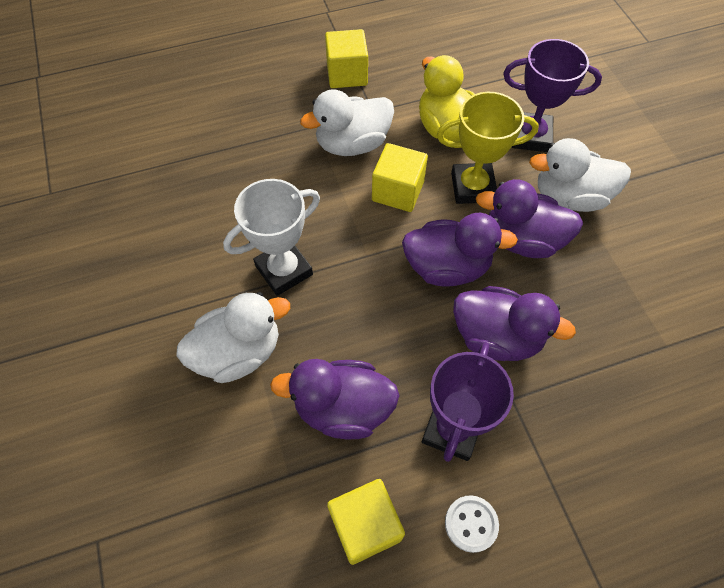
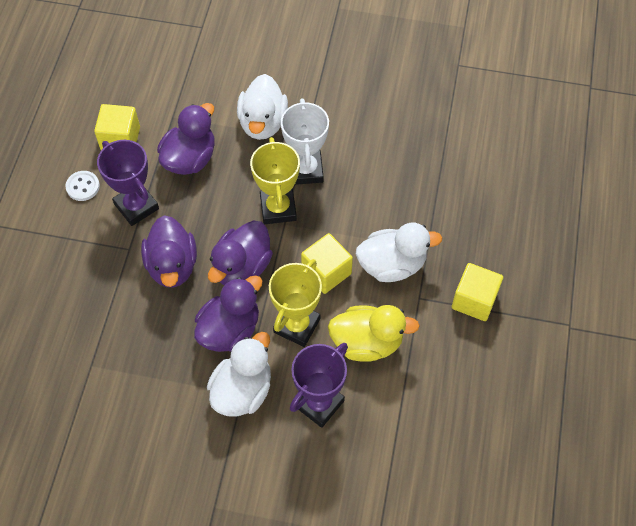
camera: 120 degrees right, 0 degrees up
(352, 144) = (392, 265): white duck -> white duck turned 75 degrees clockwise
(352, 271) = (278, 208): none -> yellow trophy
(496, 337) = (172, 265): purple duck -> purple duck turned 60 degrees counterclockwise

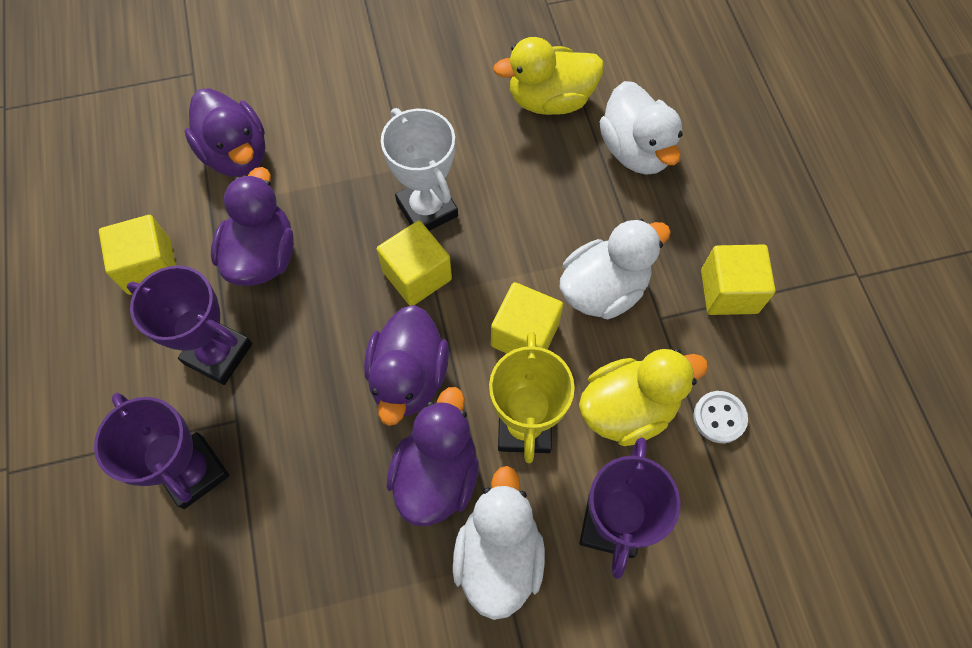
camera: 25 degrees left, 5 degrees up
(83, 186) = (125, 357): white button -> white button (719, 417)
(91, 268) = (193, 472): none -> purple trophy
(172, 265) = (310, 417): purple duck -> purple duck (236, 154)
(263, 123) = (338, 168): white duck -> white duck (635, 150)
(278, 208) = (417, 275): yellow trophy -> yellow cube
(423, 131) = (550, 100): none -> yellow duck

